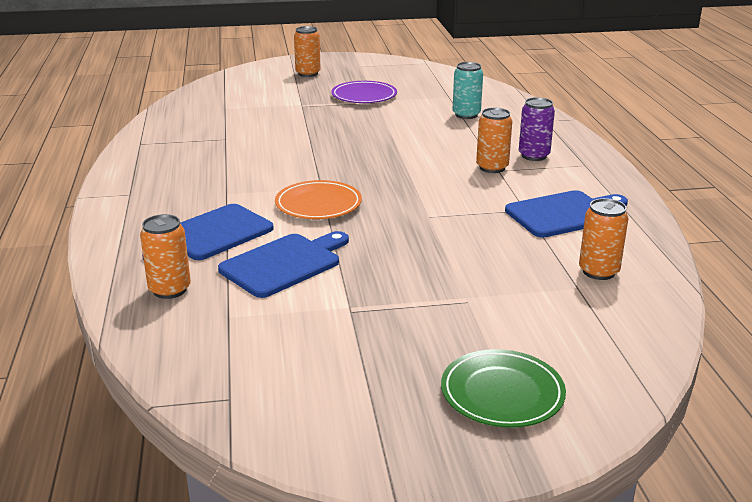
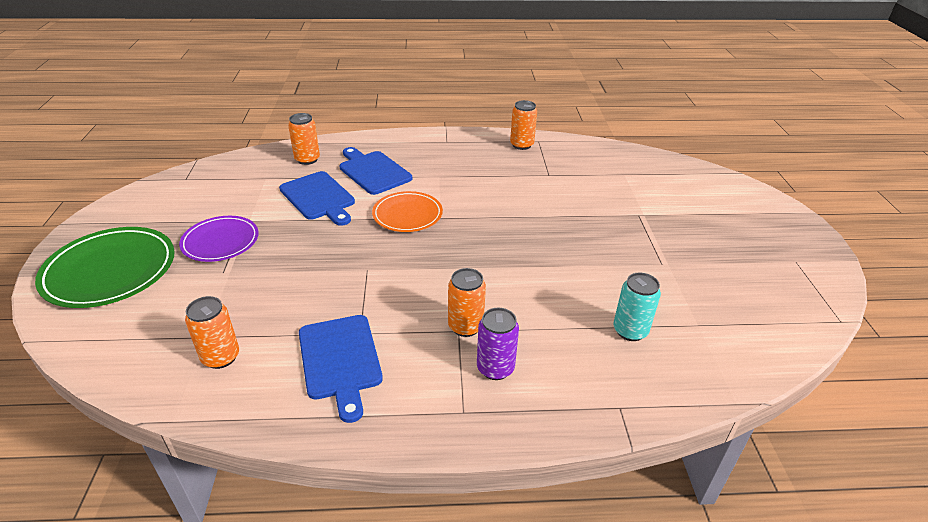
camera: 95 degrees right, 10 degrees up
(308, 73) = (746, 222): orange can -> orange can (521, 145)
(364, 96) = (680, 256): purple plate -> purple plate (220, 242)
(502, 393) = (110, 271): green plate -> green plate, size x1.56

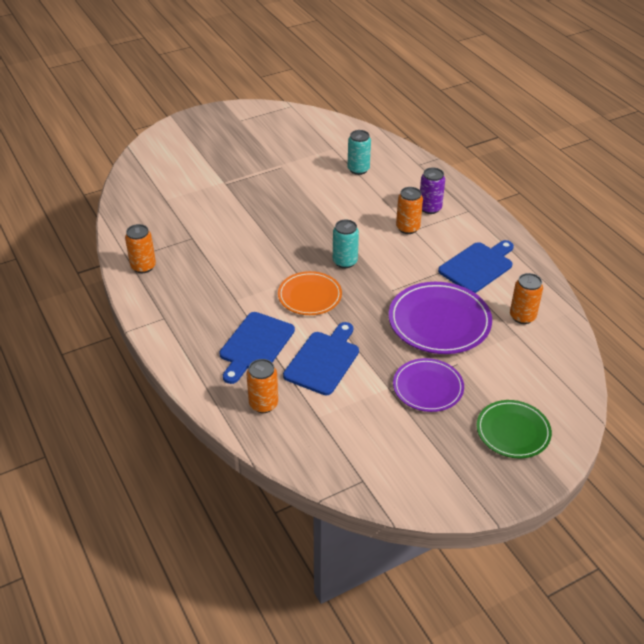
camera: 115 degrees left, 5 degrees up
(110, 271) = (513, 431): green plate -> green plate, size x0.64
(287, 284) = (439, 321): none -> purple plate
(440, 253) = (345, 262): none -> turquoise can

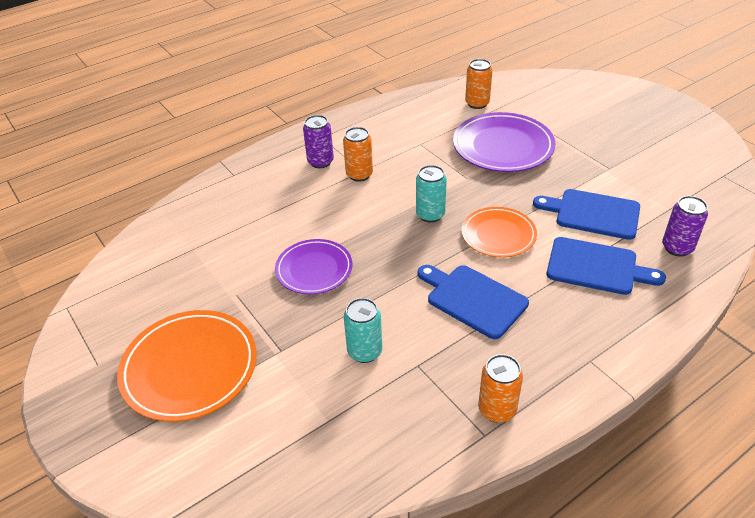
camera: 95 degrees left, 0 degrees up
(225, 151) = (190, 368): none -> orange plate
(263, 404) = (677, 248): orange can -> purple can
(358, 169) = (243, 221): turquoise can -> turquoise can (365, 351)
(428, 387) = (593, 148): purple plate -> purple plate (314, 269)
(478, 266) = (413, 128): blue cutting board -> blue cutting board (473, 299)
(513, 431) = (617, 105): green plate -> none

